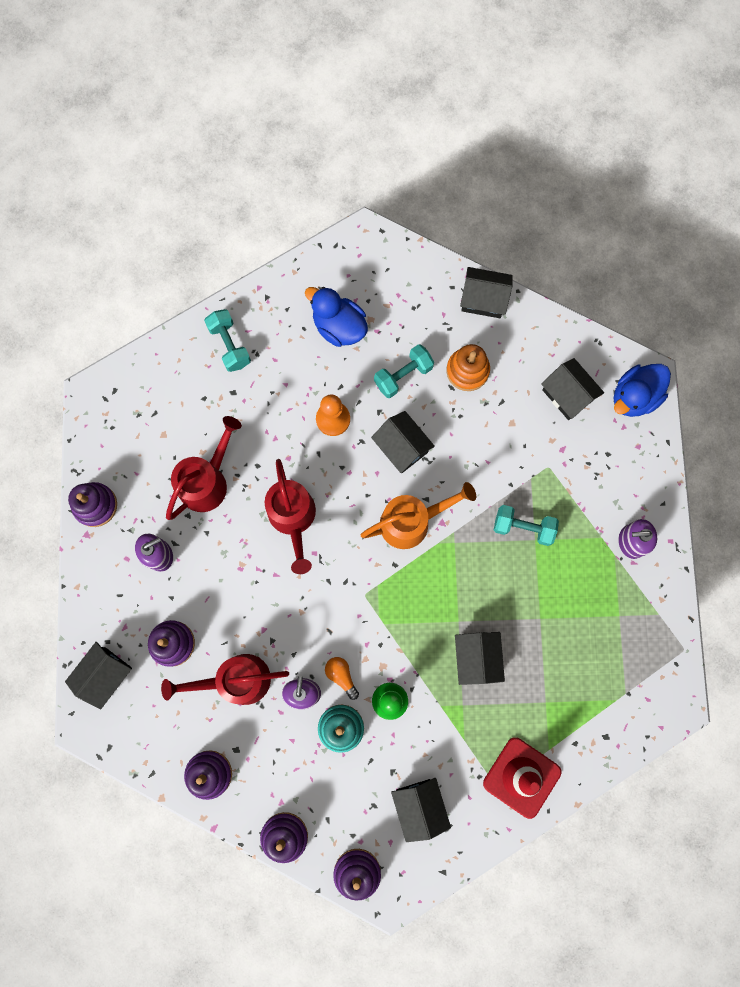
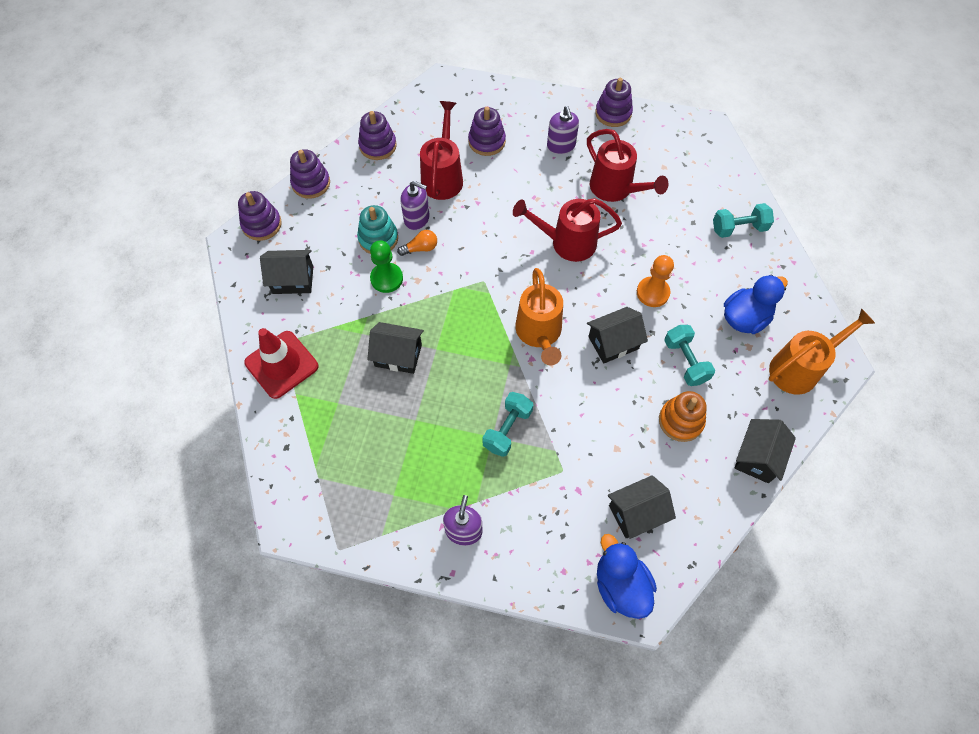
camera: 105 degrees right, 15 degrees down
(105, 675) = (476, 97): black house -> none
(381, 271) = (800, 368): none -> orange watering can

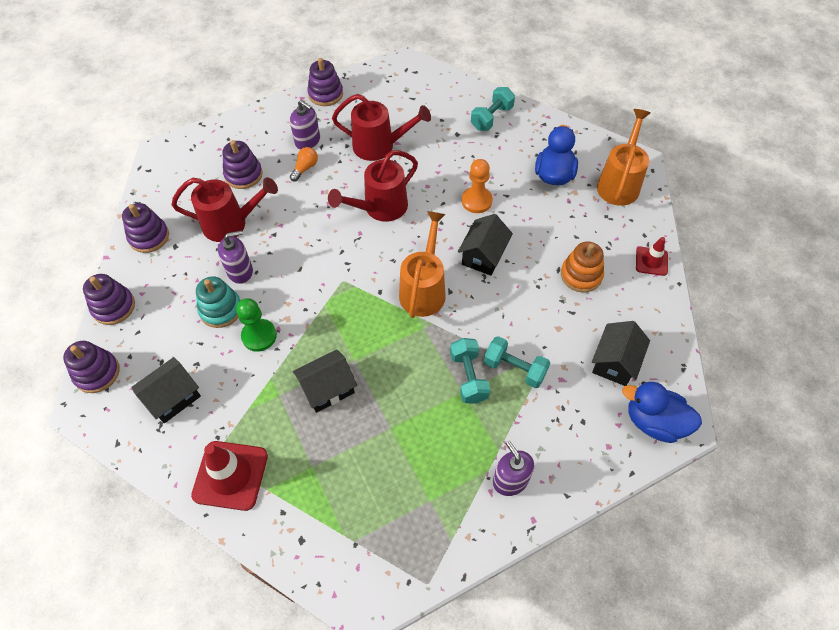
camera: 40 degrees left, 5 degrees down
(420, 248) = (266, 292): orange light bulb -> orange light bulb (305, 168)
(443, 176) = (231, 224): red watering can -> red watering can turned 120 degrees clockwise
(539, 334) = (424, 289): orange watering can -> orange watering can turned 120 degrees counterclockwise
(685, 361) = (544, 232): turquoise dumbbell -> turquoise dumbbell (514, 368)
(757, 457) = (651, 261): black house -> red traffic cone

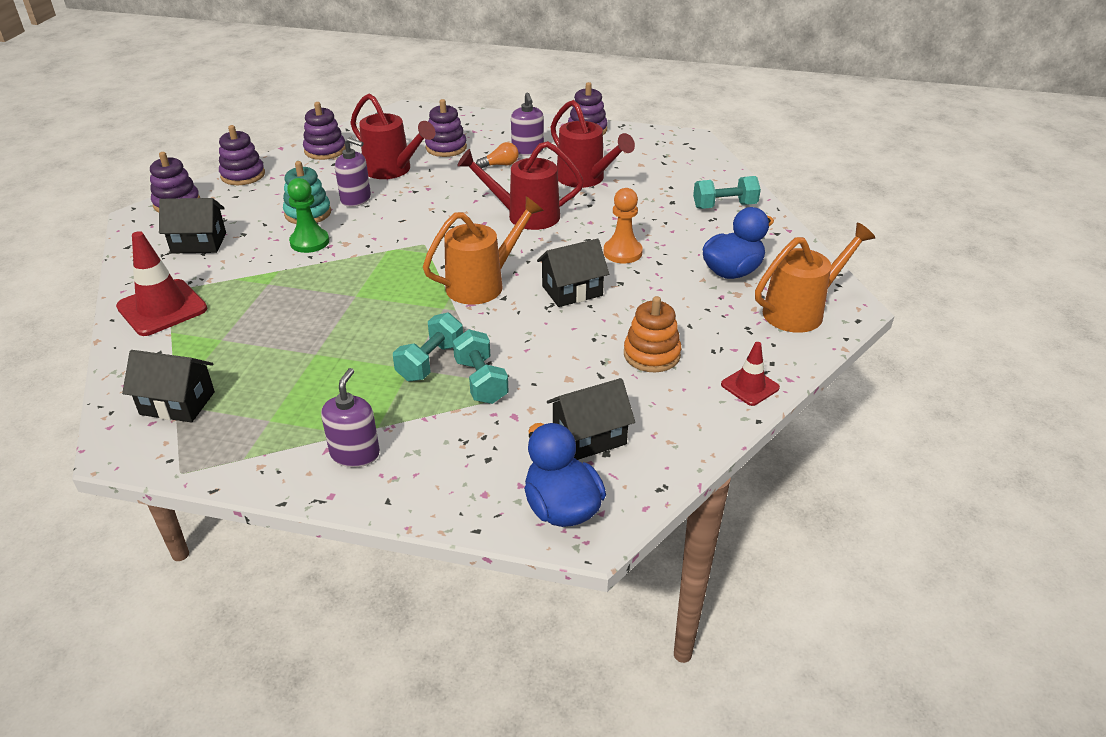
camera: 40 degrees right, 20 degrees down
(328, 389) = (307, 301): black house -> black house (177, 403)

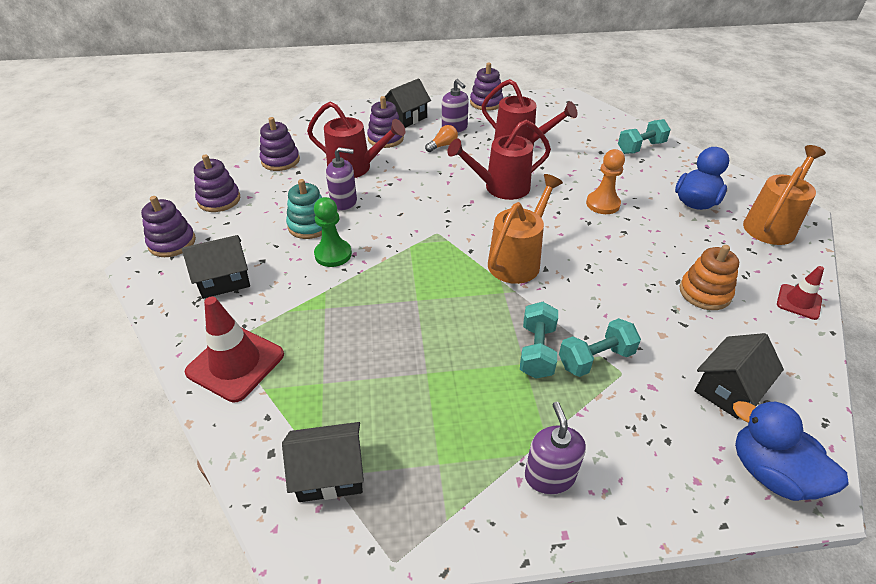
camera: 20 degrees left, 5 degrees up
(481, 381) = (595, 359): turquoise dumbbell -> turquoise dumbbell turned 75 degrees counterclockwise
(572, 291) = (594, 248): black house -> black house (406, 118)

